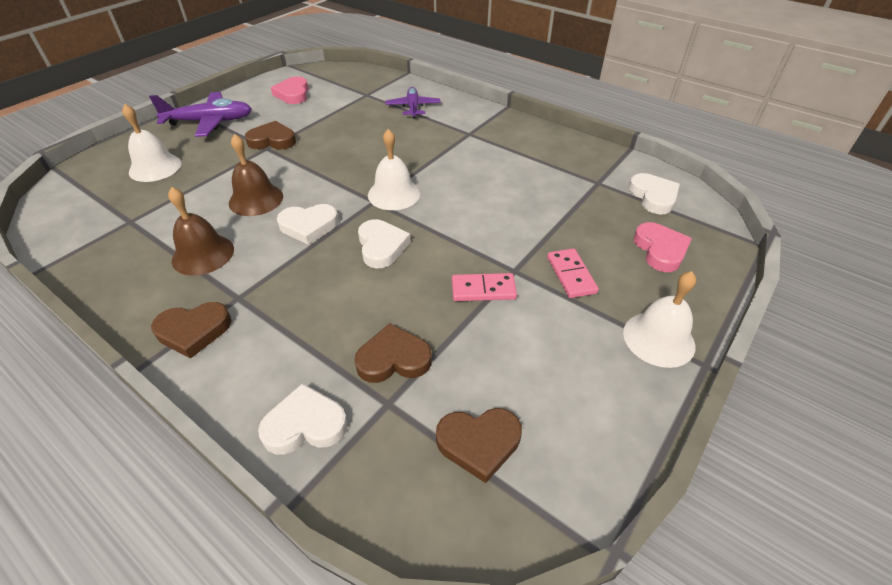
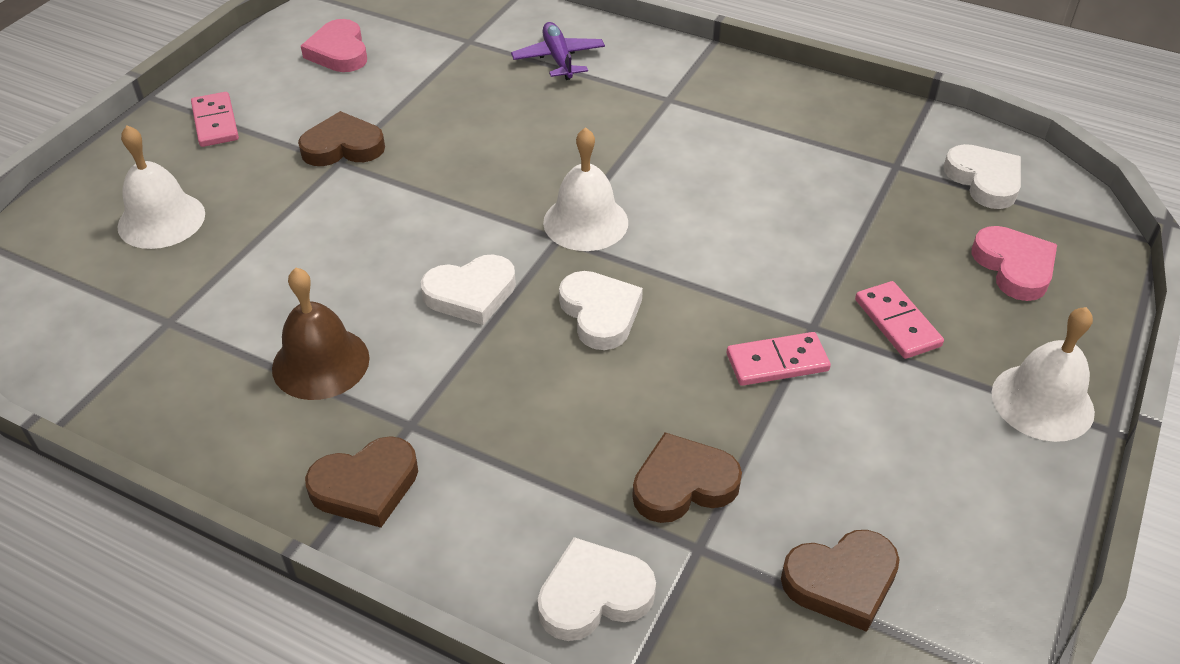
camera: 10 degrees left, 0 degrees up
(210, 122) = (215, 122): purple plane -> pink domino
(256, 199) = (363, 258): brown bell -> none

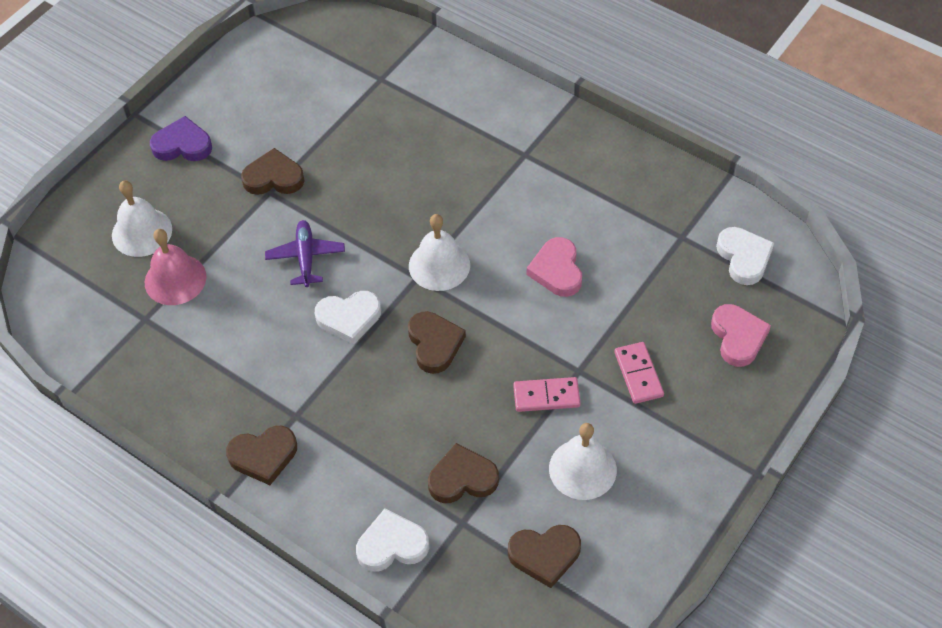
camera: 10 degrees right, 10 degrees up
(212, 270) = (175, 279): none -> pink bell
(215, 122) = (182, 145): pink domino -> purple heart
(320, 363) = (243, 362): brown bell -> none
(339, 52) = (279, 81): pink heart -> pink heart (557, 270)
(558, 59) = (447, 105): purple plane -> purple plane (306, 257)
(600, 313) = (434, 344): white heart -> brown heart
(1042, 402) = (717, 447): white bell -> white bell (582, 469)

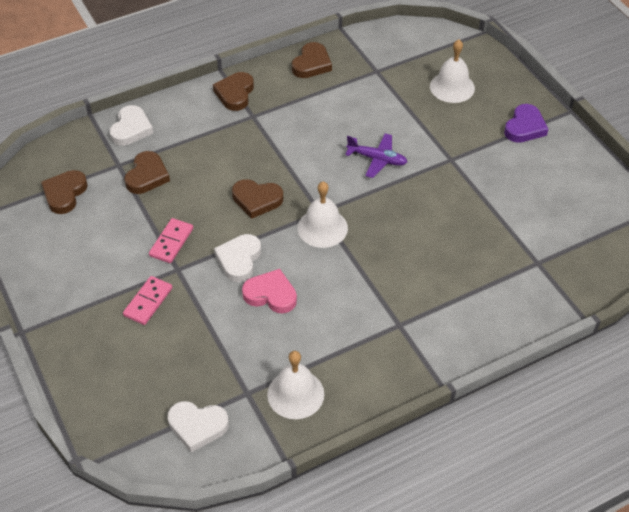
camera: 115 degrees right, 5 degrees down
(175, 279) = (400, 92): pink bell -> none
(274, 177) = (463, 165): brown heart -> brown heart (311, 64)
(349, 318) = (309, 164): white heart -> white heart (239, 260)
(582, 469) = (104, 237): white bell -> white bell (295, 394)
(638, 374) = (148, 302): pink domino -> pink domino turned 75 degrees counterclockwise
(738, 337) = (131, 380): pink heart -> none

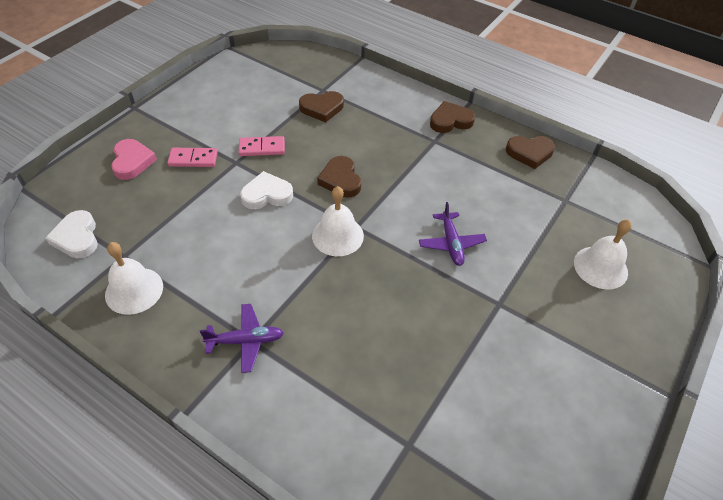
camera: 60 degrees right, 0 degrees up
(64, 194) = (275, 76): brown heart -> none
(131, 129) = (364, 82): white heart -> none
(271, 294) = (239, 230): pink heart -> pink heart (132, 162)
(397, 328) = (245, 341): none -> purple plane
(524, 127) = (603, 356): purple heart -> none

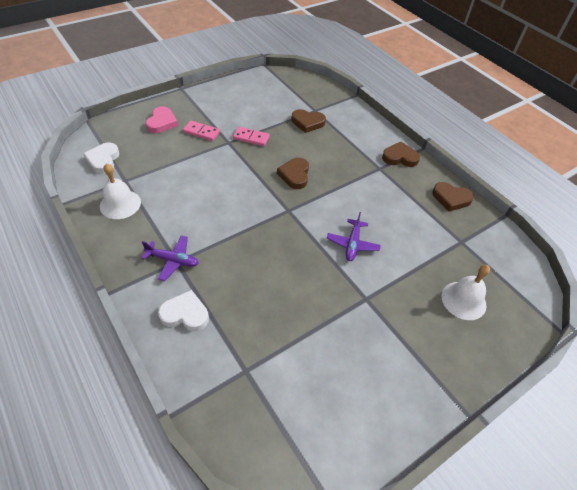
camera: 20 degrees right, 0 degrees up
(267, 194) = (238, 170): white heart -> white heart (185, 314)
(337, 235) = (272, 212): white bell -> none

